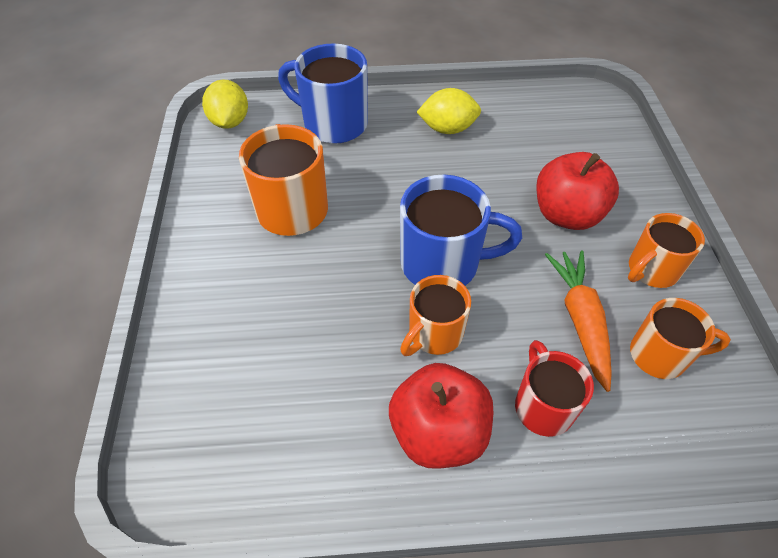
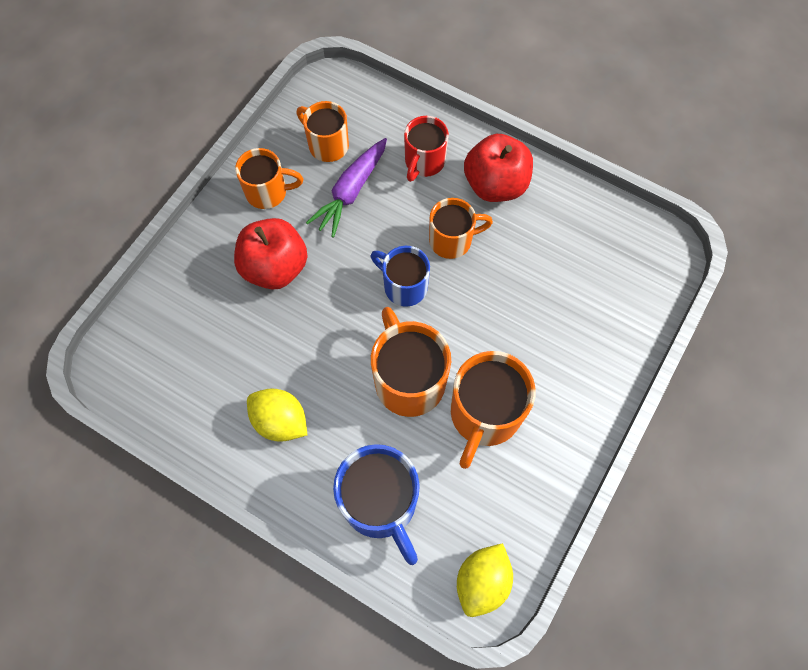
camera: 145 degrees left, 15 degrees up
(375, 199) = (408, 380): none -> orange mug
(443, 264) = (404, 286): blue mug -> blue mug, size x0.65
(580, 320) = (351, 192): orange carrot -> purple carrot

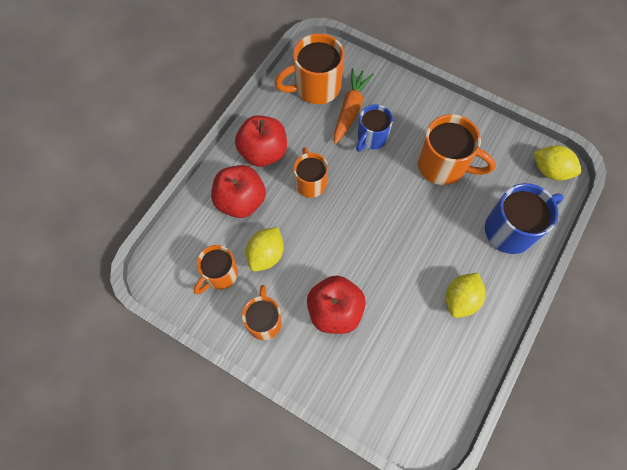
camera: 90 degrees left, 0 degrees up
(351, 192) = (266, 255): purple carrot -> yellow lemon
(404, 286) = (349, 215): blue mug -> blue mug (371, 138)
(408, 380) = (422, 212): orange mug -> orange mug (315, 87)
(424, 162) = (241, 201): red mug -> red apple
(571, 291) = (350, 109): none -> orange carrot

